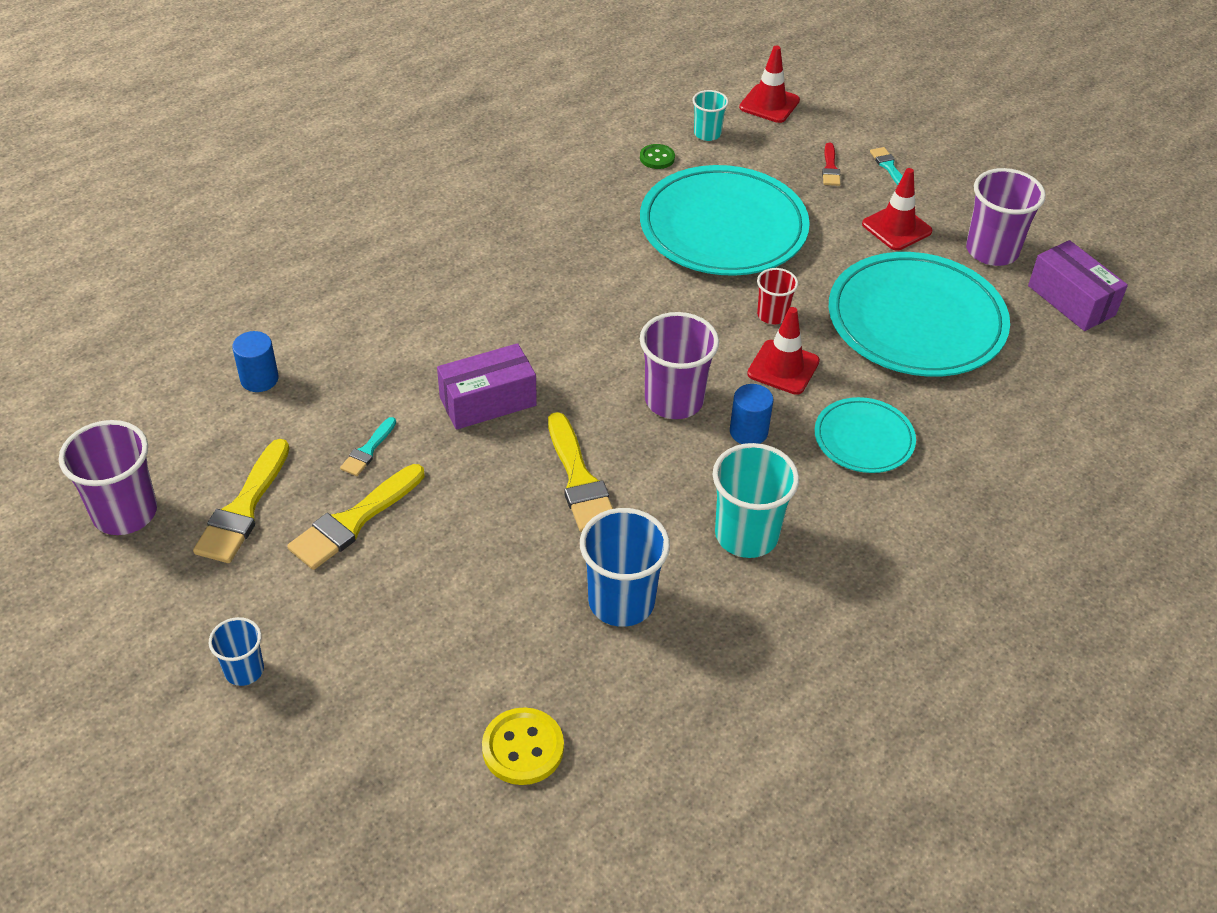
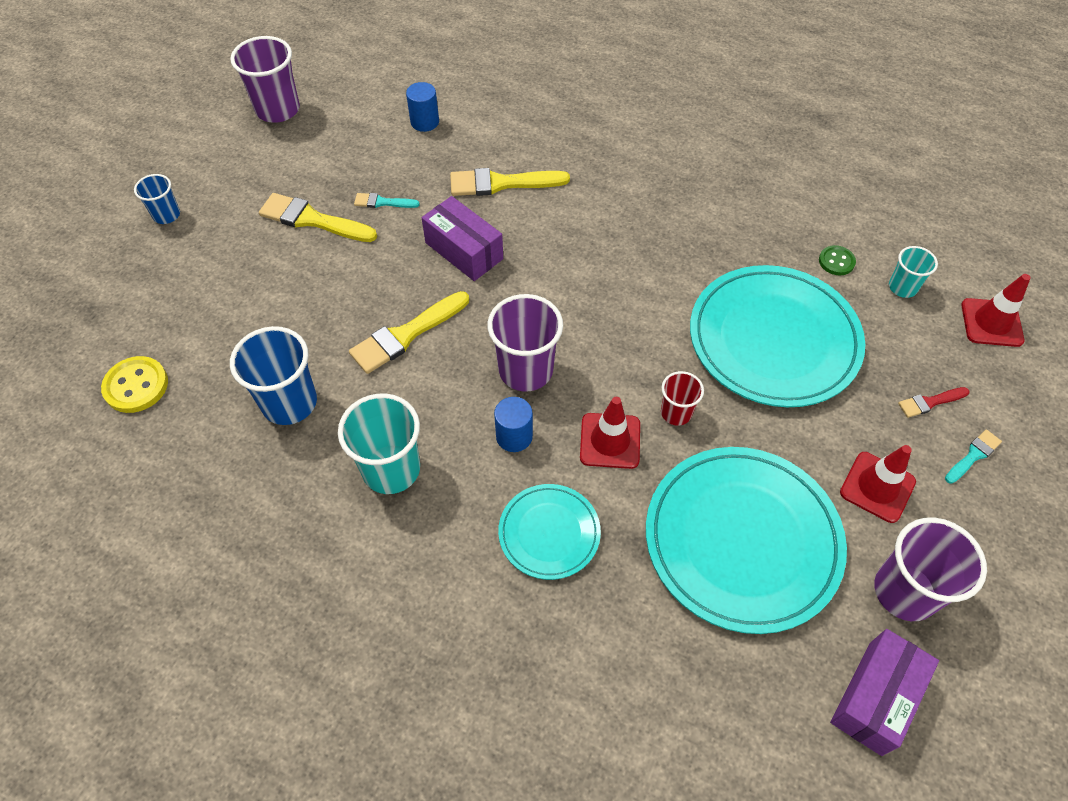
camera: 70 degrees right, 10 degrees up
(244, 508) = (302, 161): yellow brush -> yellow brush (501, 183)

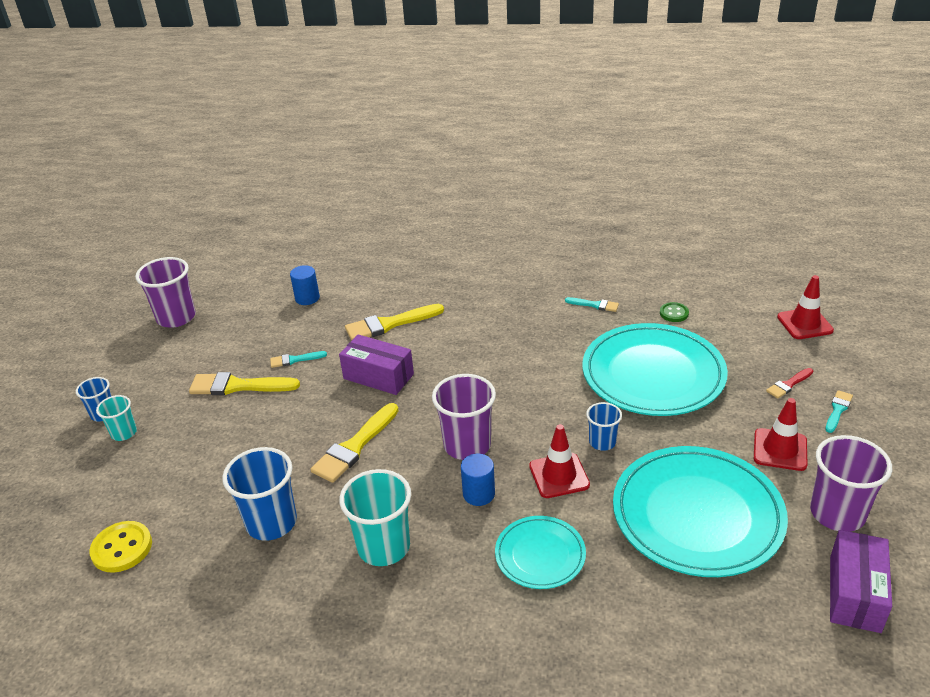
camera: 15 degrees left, 20 degrees down
(676, 413) = (602, 442): red cup -> blue cup
(746, 223) = (595, 305): none -> turquoise brush
(902, 287) = (730, 318): turquoise cup -> turquoise cup (124, 433)

